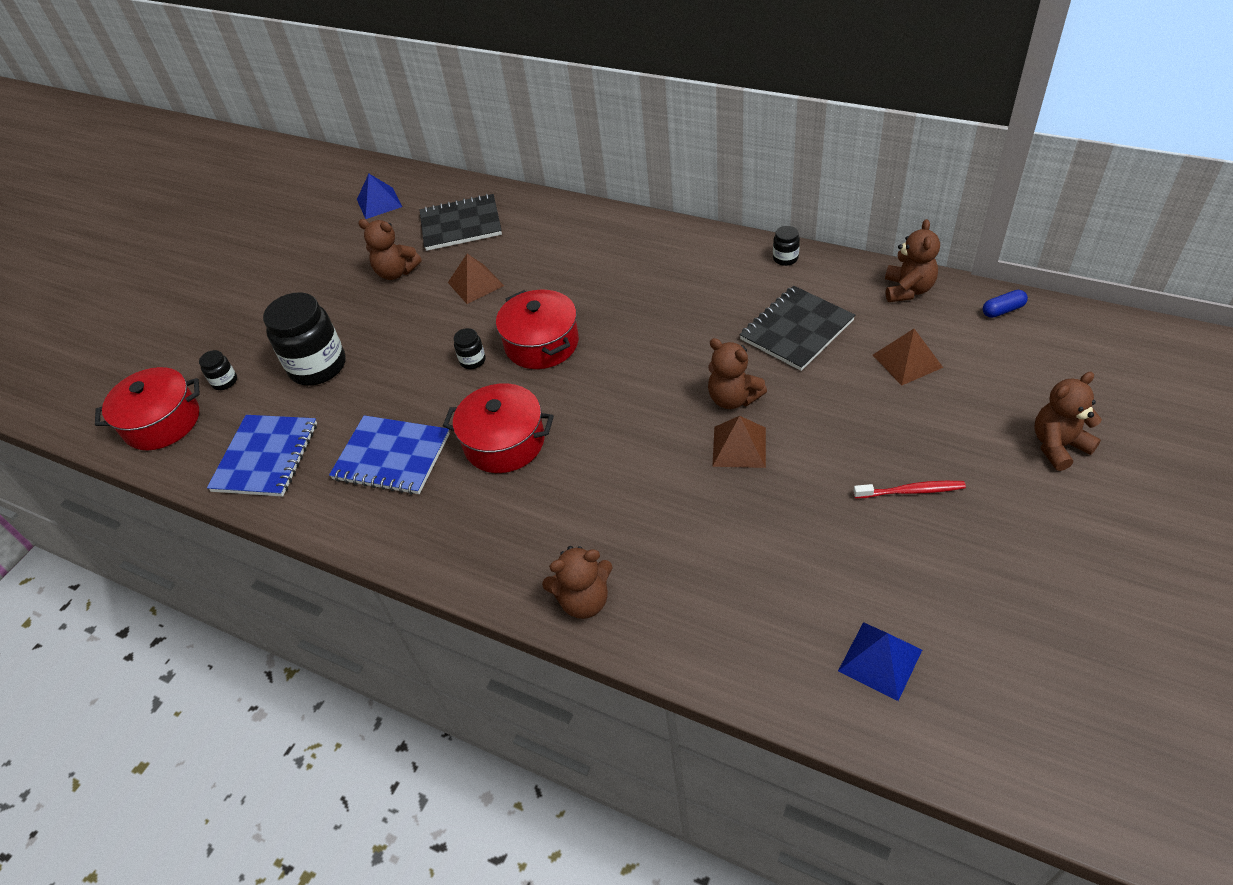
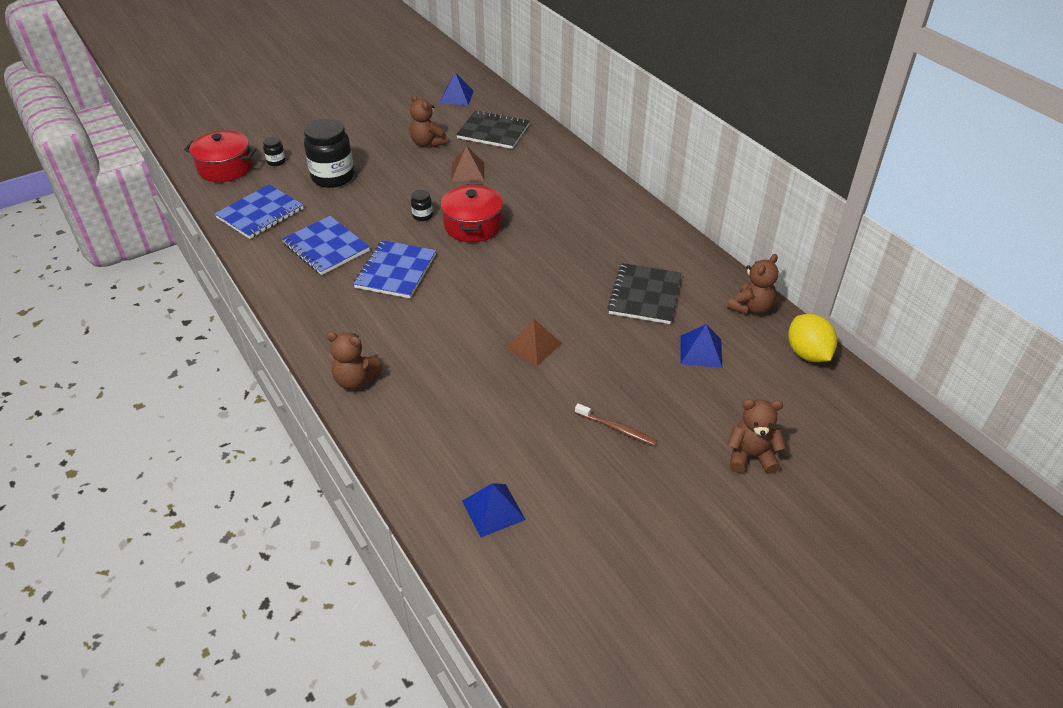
camera: 25 degrees right, 5 degrees down
(504, 442) = (396, 271): red pot -> blue notebook
(733, 398) = (559, 316): brown teddy bear -> none
(785, 258) = (684, 247): black jar -> none
(796, 330) = (644, 295): black notebook -> black notebook turned 60 degrees counterclockwise
(907, 361) = (701, 351): brown pyramid -> blue pyramid
(911, 491) = (617, 429): red toothbrush -> brown toothbrush
(1003, 310) = (807, 354): blue capsule -> yellow lemon

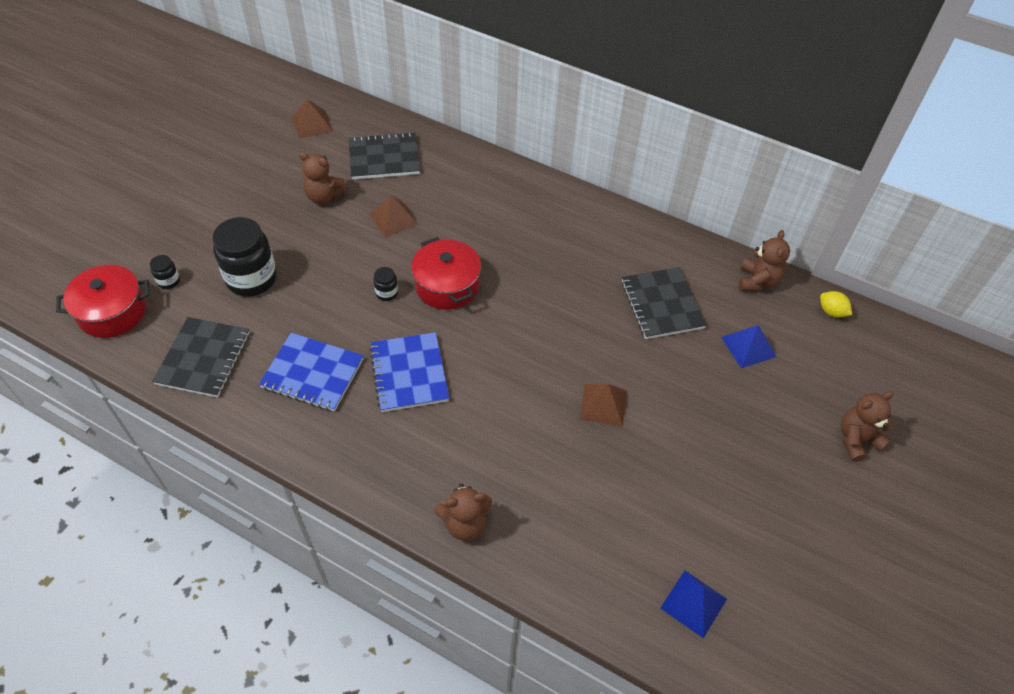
camera: 30 degrees left, 10 degrees up
(260, 213) = (203, 358): blue notebook -> black notebook
(456, 97) = (312, 124): blue pyramid -> brown pyramid
(617, 429) = (736, 463): brown toothbrush -> none
(807, 354) = (831, 312): yellow lemon -> yellow lemon, size x0.59

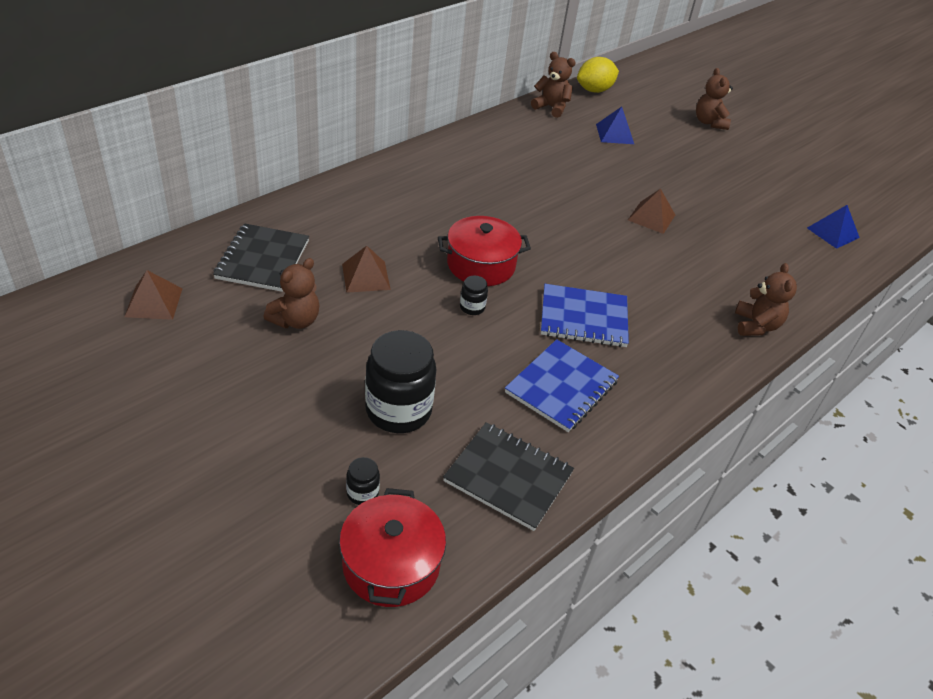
camera: 75 degrees left, 10 degrees down
(662, 304) = (557, 156): black notebook -> none
(831, 312) = (594, 90): yellow lemon -> yellow lemon, size x1.69

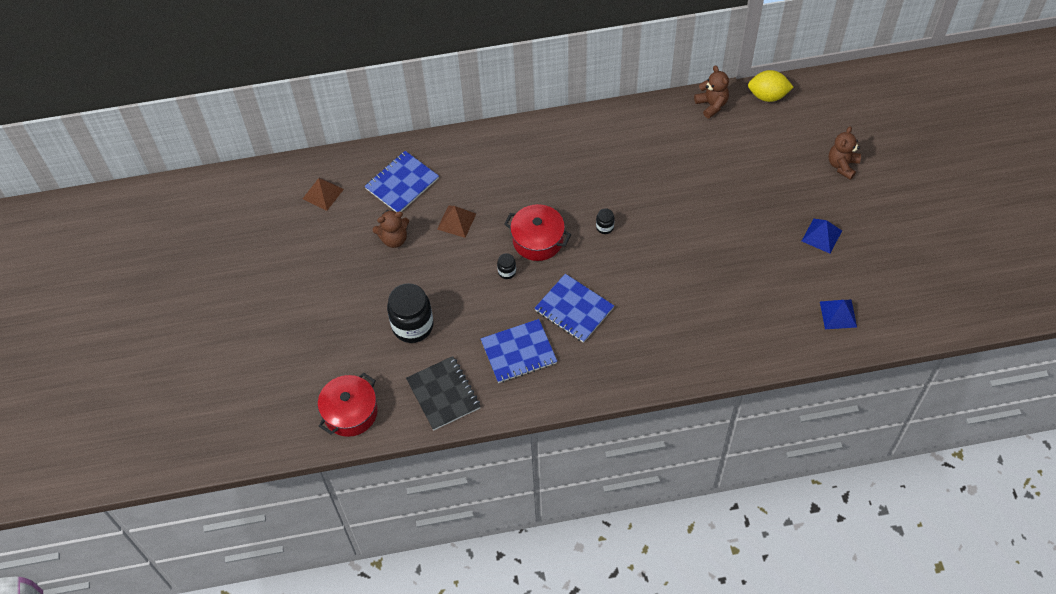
camera: 40 degrees right, 15 degrees up
(262, 259) = (402, 183): black notebook -> blue notebook
(362, 493) = (361, 367): black jar -> black jar (604, 227)
(615, 134) = (743, 151): blue pyramid -> blue pyramid (821, 235)
(651, 217) = (698, 245): brown pyramid -> none
(756, 325) = (691, 365): brown teddy bear -> none

